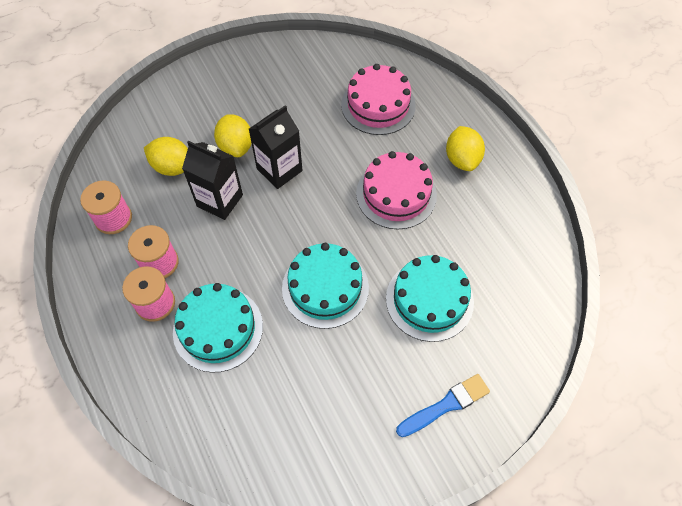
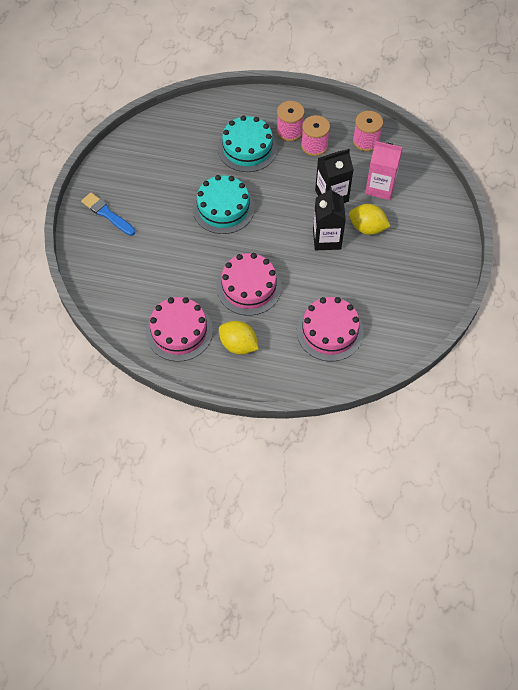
camera: 130 degrees right, 0 degrees up
(173, 167) = (380, 187): yellow lemon -> pink carton
(429, 300) = (166, 250): turquoise cake -> none
(446, 405) = (107, 214): blue brush -> blue brush turned 120 degrees clockwise
(500, 214) = (179, 331): none -> pink cake

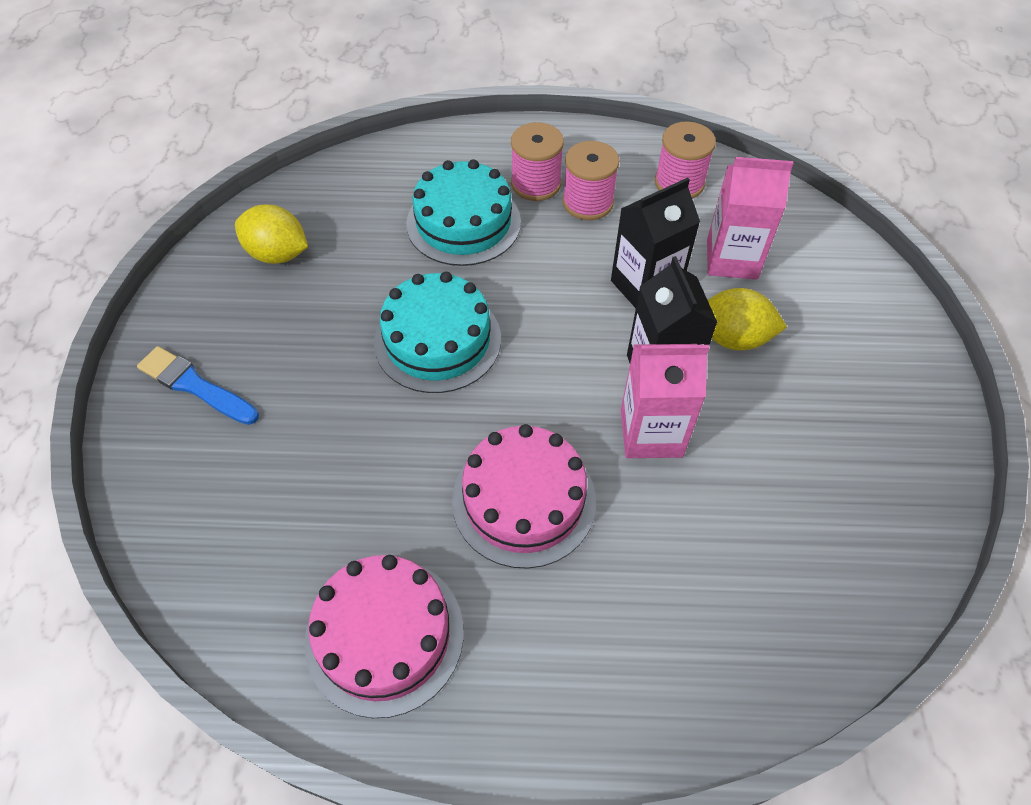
camera: 10 degrees left, 5 degrees down
(238, 345) = (529, 646): yellow lemon -> yellow lemon (277, 254)
(314, 267) = (651, 433): none -> pink carton
(329, 331) = (725, 576): pink cake -> none

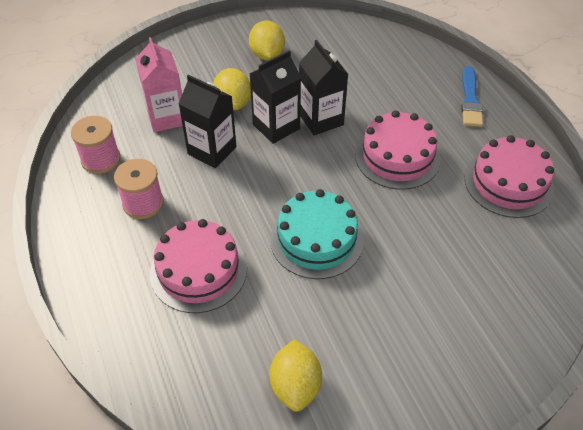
camera: 115 degrees left, 5 degrees down
(195, 386) = (444, 366): blue brush -> blue brush (470, 100)
(463, 222) = (198, 270): turquoise cake -> pink cake
(536, 184) = (134, 241): pink spool -> none
(651, 433) = (321, 119): pink carton -> black carton
(840, 421) = (267, 54): none -> yellow lemon

